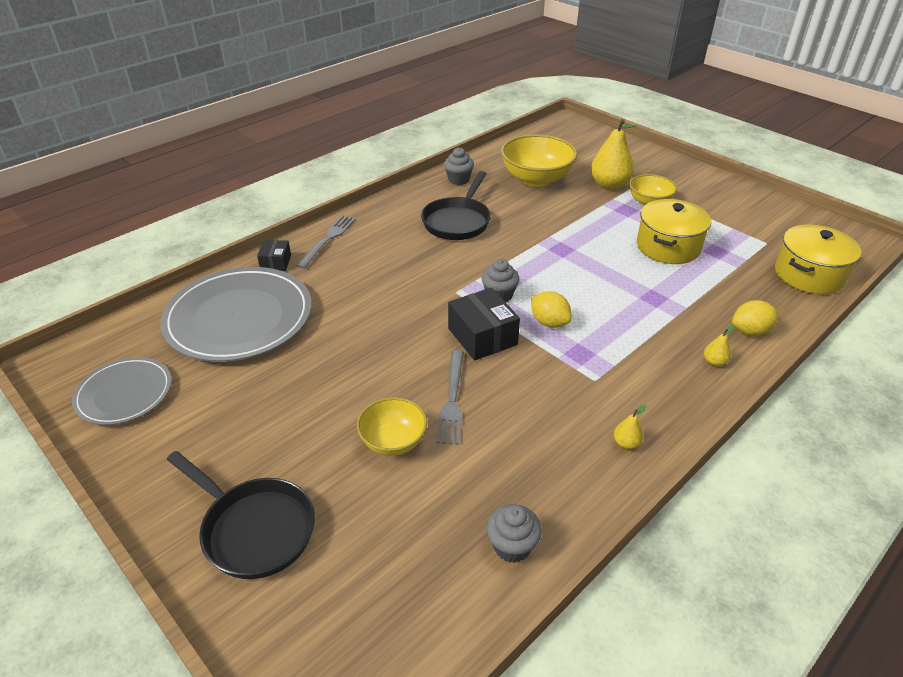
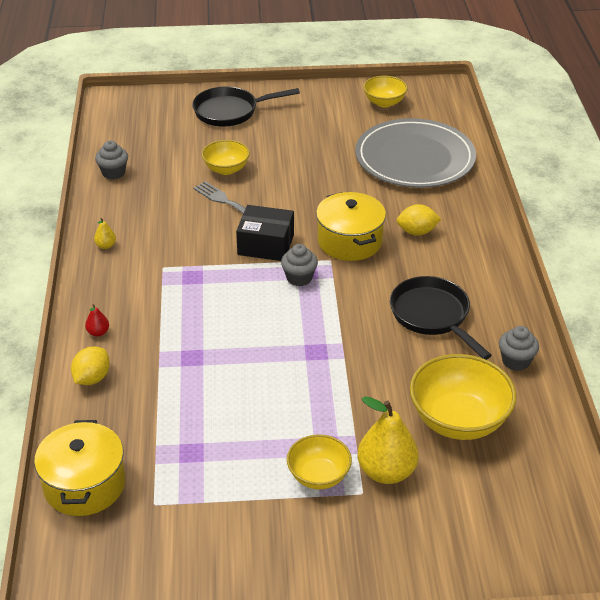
camera: 130 degrees right, 0 degrees up
(124, 393) = (384, 102): grey plate -> yellow bowl
(276, 262) = (472, 195): black box -> none
(328, 239) = (480, 231): grey fork -> none
(549, 322) = (239, 283): yellow lemon -> yellow lemon (417, 232)
(668, 247) = (236, 423): yellow pot -> yellow pot (349, 241)
(714, 362) = (98, 332): yellow pear -> red pear

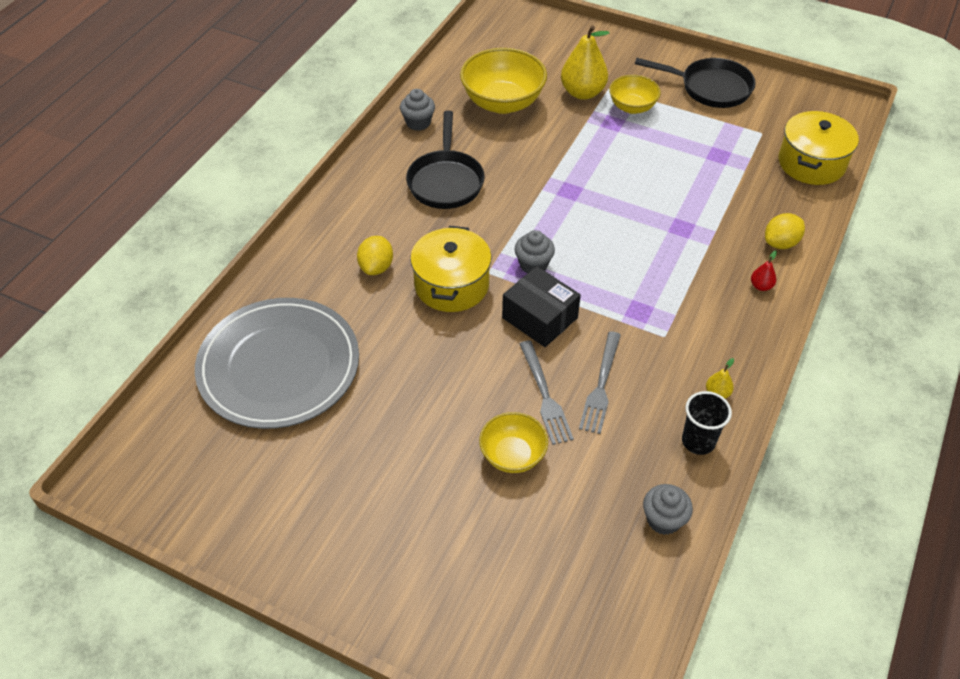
camera: 150 degrees left, 10 degrees up
(108, 215) = (698, 441): none -> black cup
(193, 221) = (601, 385): none -> grey fork
(230, 111) = (433, 579): black pan -> black pan (710, 88)
(384, 102) = (214, 488): yellow bowl -> none
(417, 232) = (376, 267): yellow lemon -> yellow lemon turned 75 degrees clockwise

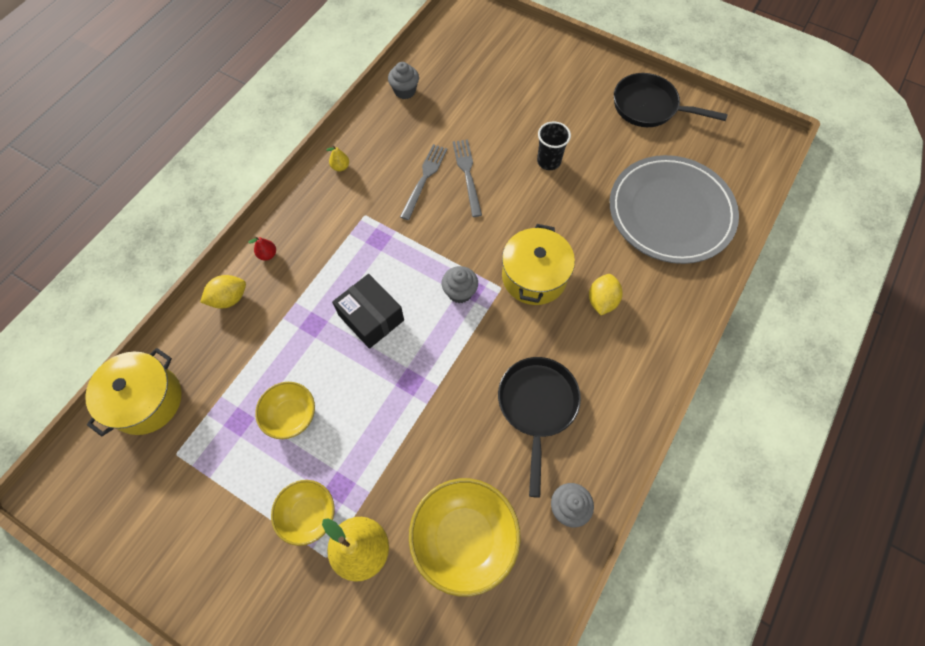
camera: 175 degrees left, 15 degrees up
(513, 455) = (495, 135): yellow bowl -> yellow bowl (291, 416)
(540, 318) = (462, 239): black box -> black box (371, 317)
(698, 441) = (366, 135): black cup -> black cup (548, 161)
(710, 88) = (200, 545): black pan -> black pan (649, 107)

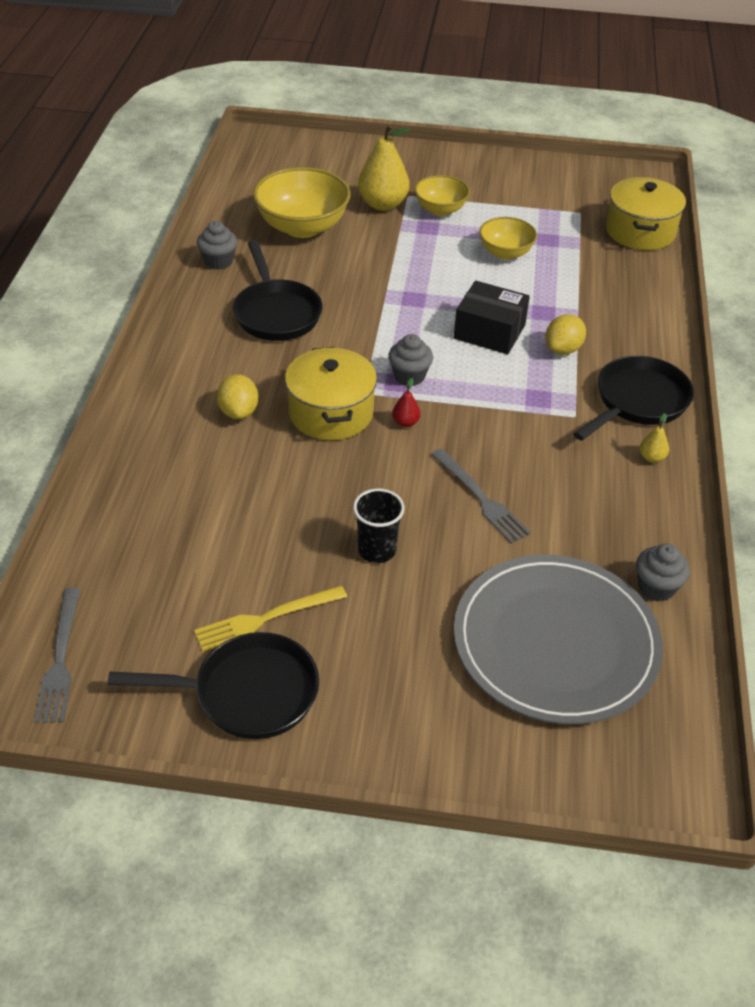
camera: 155 degrees right, 20 degrees down
(229, 298) = (646, 308): yellow lemon -> yellow lemon (563, 349)
(267, 254) = (646, 351): red pear -> red pear (405, 422)
(313, 212) = (637, 402): none -> black pan
(424, 179) = (533, 476): grey fork -> grey fork (60, 659)
(628, 142) = (266, 618): none -> yellow fork
(671, 212) = (173, 535): grey plate -> grey plate (555, 642)

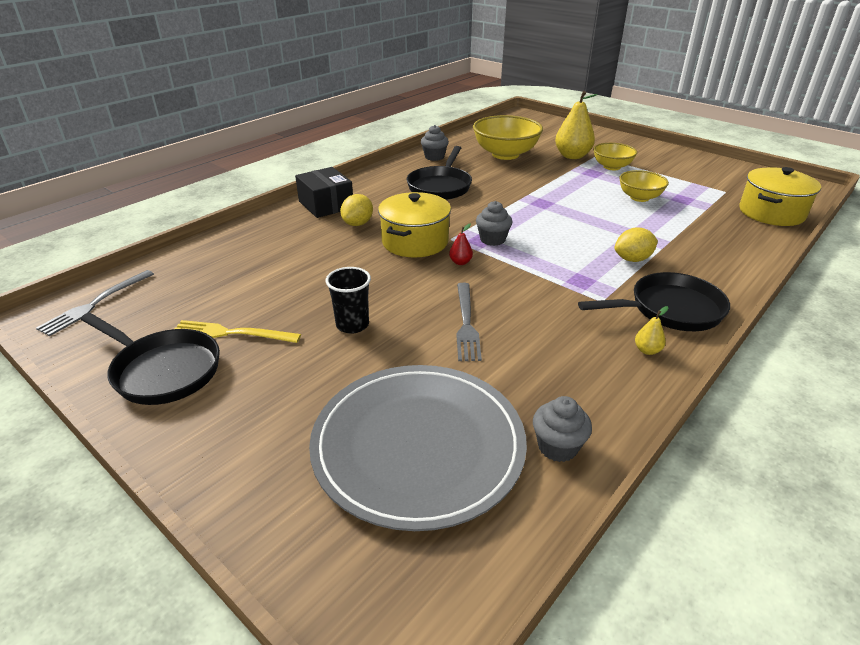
camera: 35 degrees right, 10 degrees down
(489, 332) = (581, 233): black box -> black box (326, 205)

